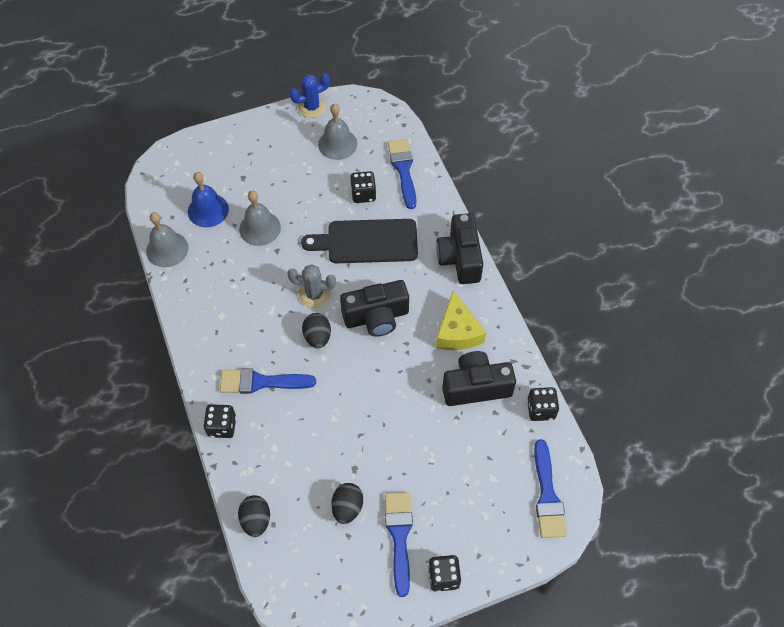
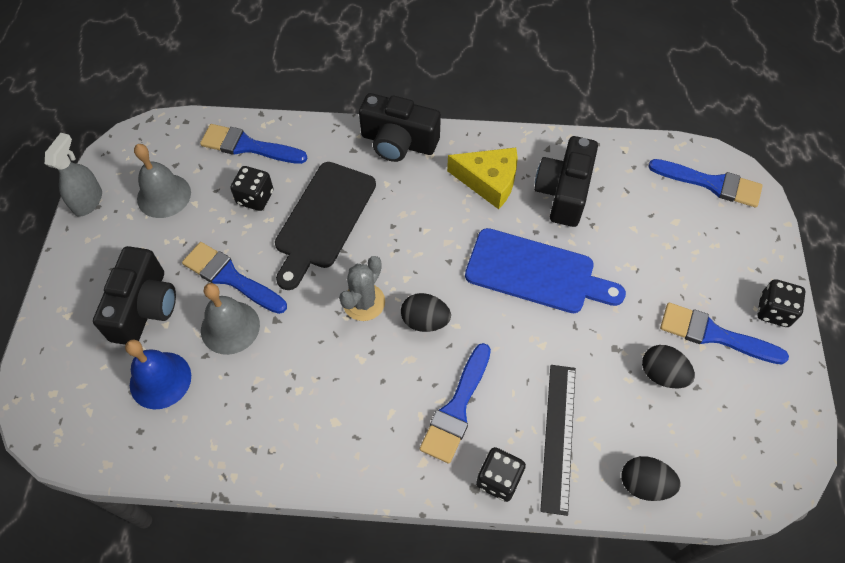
camera: 65 degrees left, 0 degrees up
(167, 249) = (189, 456): grey bell -> none
(268, 452) = (558, 436): none -> black ruler
(295, 211) = (230, 277): none -> blue brush
(312, 107) = (88, 201): blue cactus -> grey spray bottle
(376, 317) = (430, 250): black camera -> black camera (144, 307)
(392, 393) = (536, 272): none -> blue cutting board
(540, 409) = (614, 149): black dice -> none

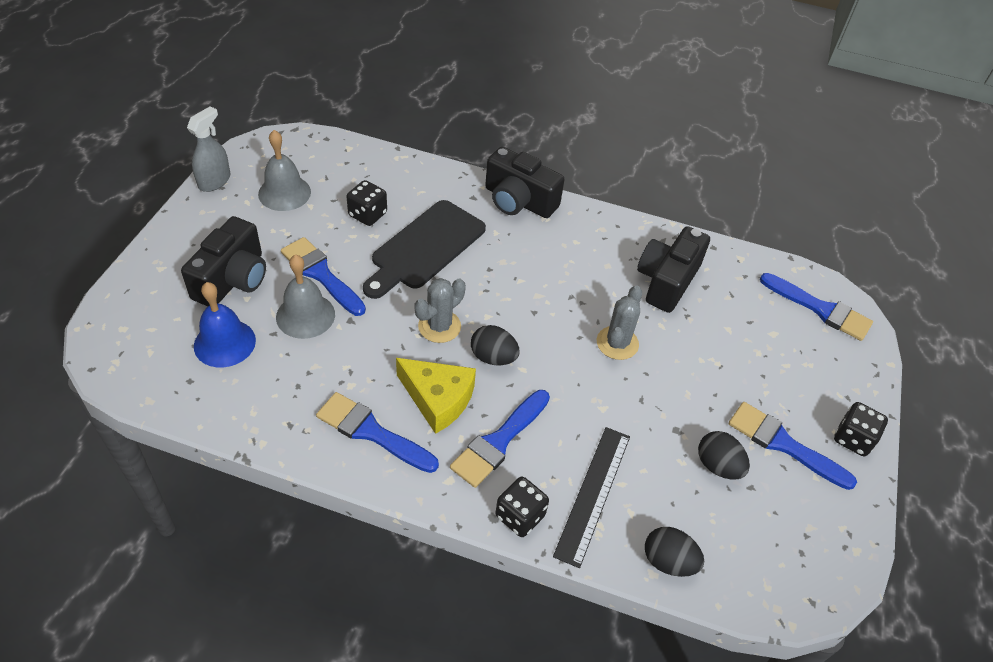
camera: 10 degrees right, 10 degrees down
(248, 146) = (376, 171): blue brush -> blue brush (371, 432)
(489, 181) = (595, 254): yellow cheese -> yellow cheese (438, 399)
(536, 272) = (617, 343): blue cutting board -> grey cactus

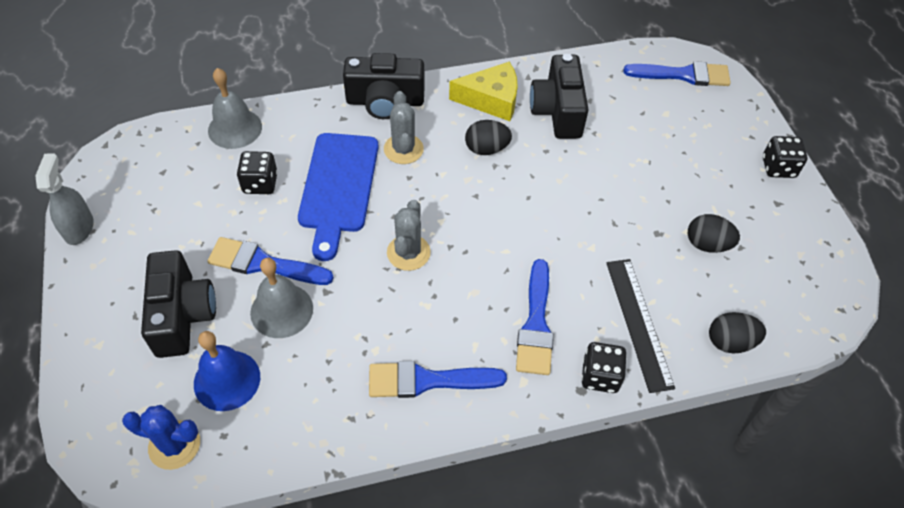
camera: 30 degrees left, 5 degrees up
(151, 367) = (174, 445): none -> blue cactus
(284, 193) = (162, 203): grey bell -> grey bell (235, 128)
(425, 248) = (338, 187): black cutting board -> blue cutting board
(438, 399) = (459, 318): yellow cheese -> yellow cheese (491, 100)
(493, 357) = (474, 254): black egg -> black egg (486, 149)
(617, 343) = (561, 186): grey cactus -> grey cactus (403, 149)
(783, 444) = (737, 200): blue brush -> none

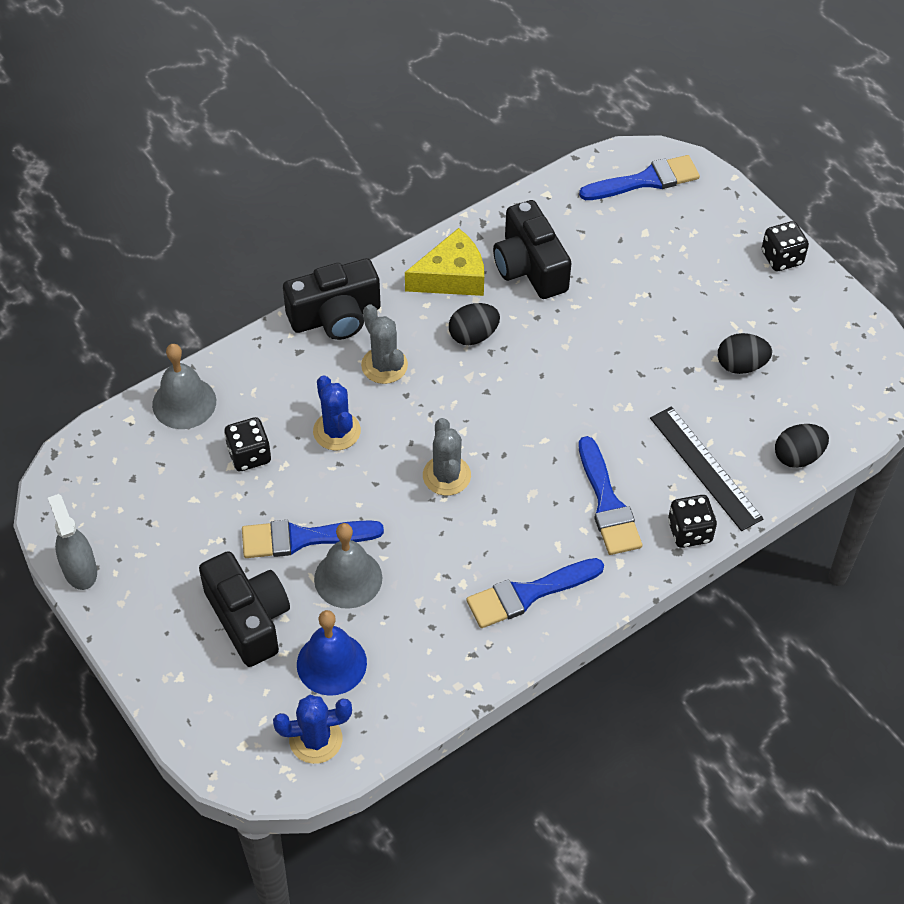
camera: 20 degrees left, 0 degrees up
(338, 187) = (337, 431): blue cutting board -> blue cactus

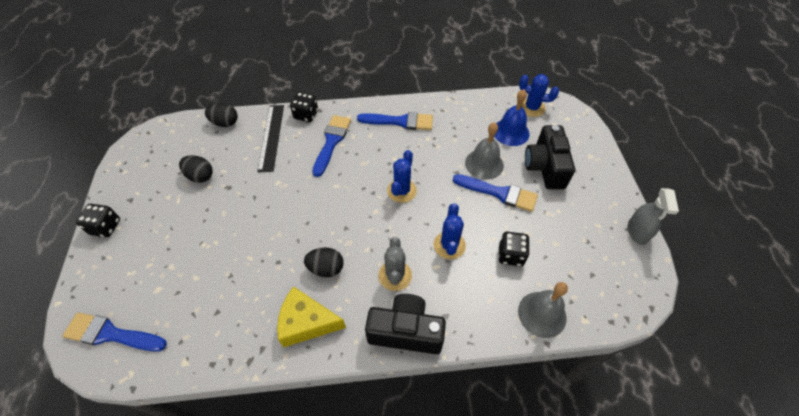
camera: 150 degrees left, 0 degrees up
(446, 475) = (401, 191): grey cactus -> blue cactus
(529, 267) = (251, 302): black camera -> none

